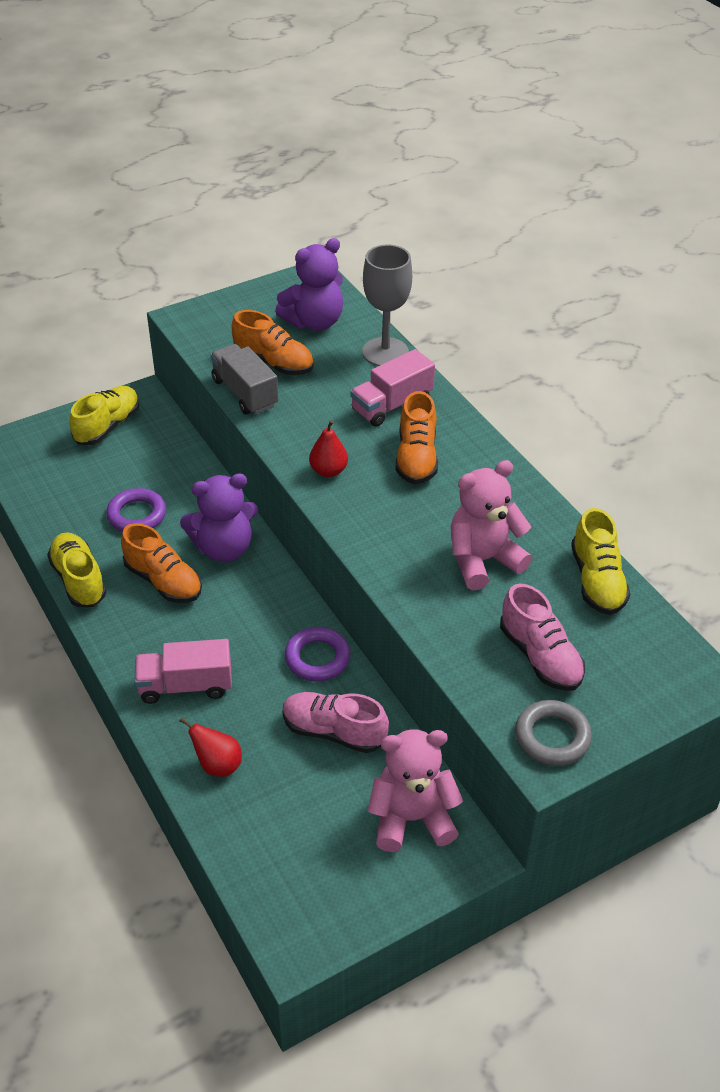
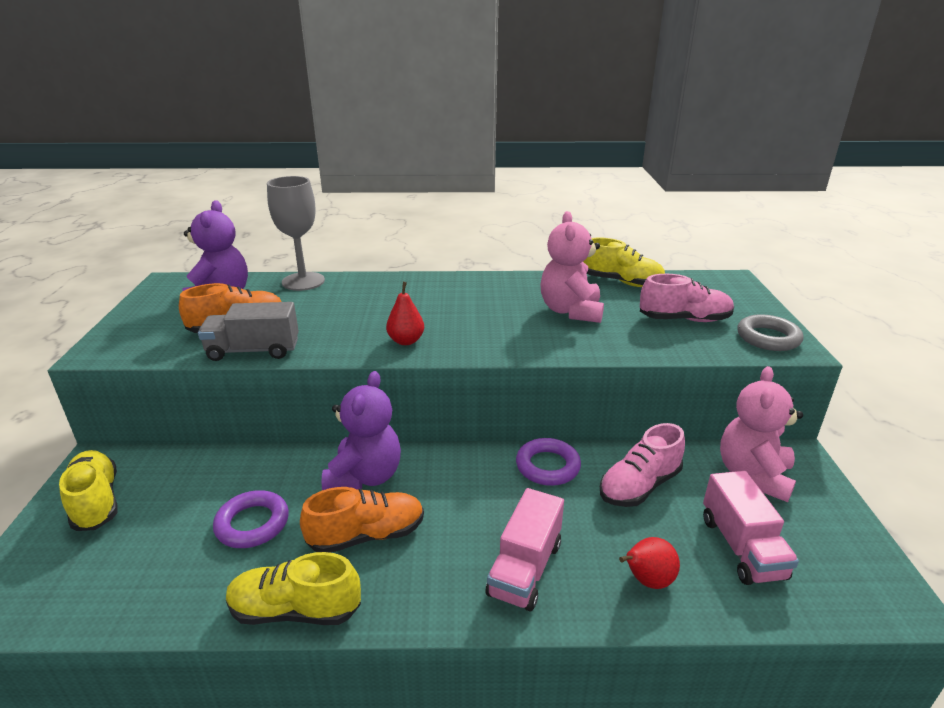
camera: 60 degrees left, 15 degrees down
(392, 405) = (365, 295): pink truck -> pink truck (741, 547)
(416, 457) = (435, 303): orange shoe -> none

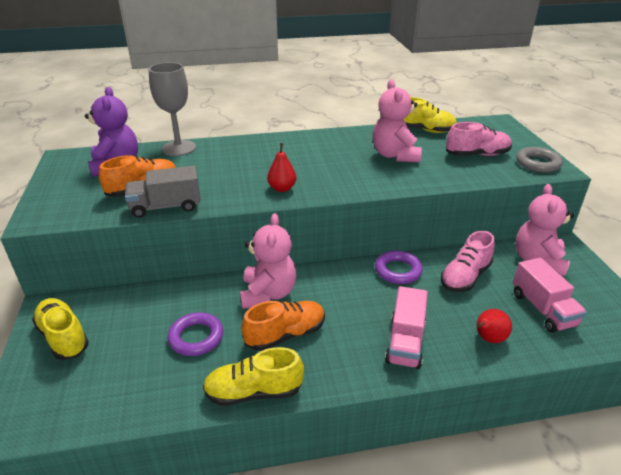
camera: 10 degrees left, 5 degrees up
(365, 477) = (268, 294): purple teddy bear -> pink teddy bear

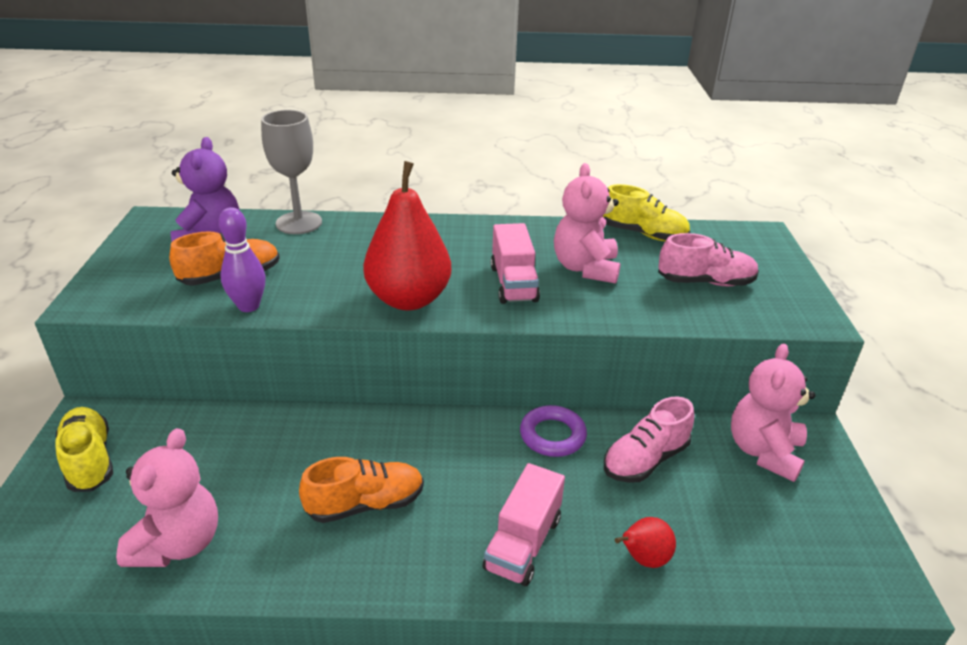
camera: 10 degrees right, 0 degrees up
(166, 207) = (248, 306): grey truck -> purple bowling pin
(196, 337) = (250, 488): purple ring -> none
(254, 392) = (295, 578): yellow shoe -> none
(268, 294) = (364, 442): pink teddy bear -> pink teddy bear (179, 543)
(282, 188) = (409, 299): red pear -> red pear, size x2.15
(537, 163) = (791, 307): grey ring -> none
(543, 309) = (741, 527): pink truck -> pink truck (513, 283)

